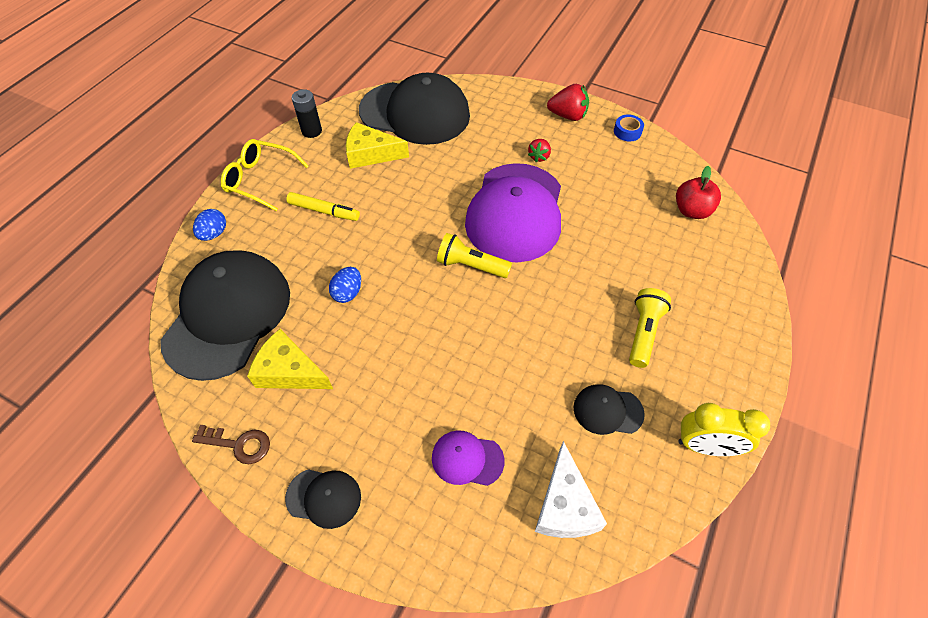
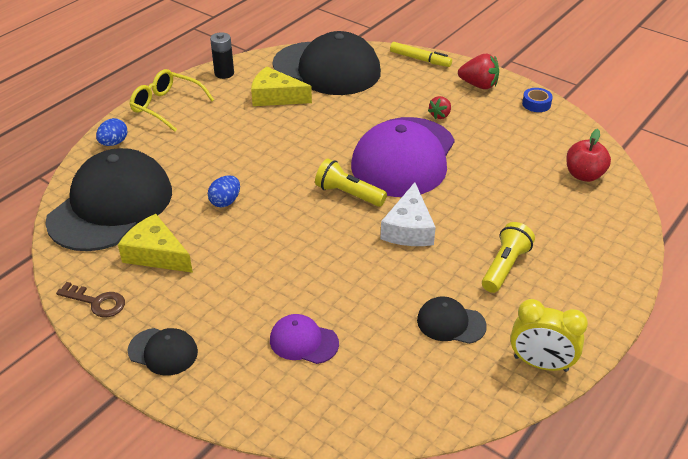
camera: 10 degrees right, 15 degrees down
(324, 211) = (219, 136): yellow marker -> yellow marker (420, 59)
(565, 505) = (387, 389): white cheese -> white cheese (409, 228)

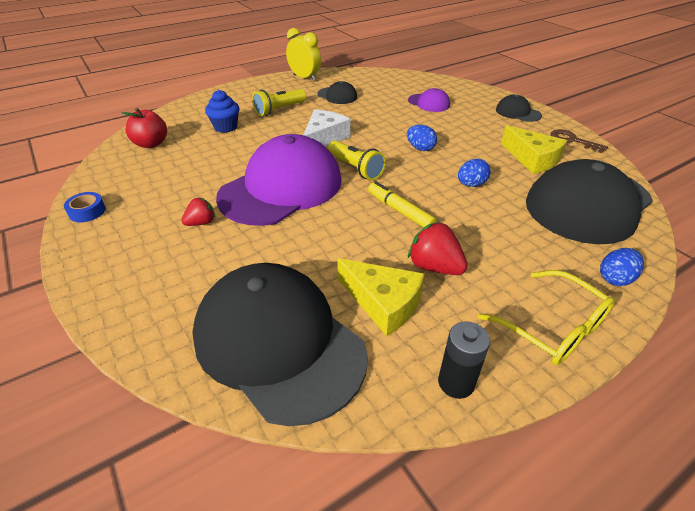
camera: 160 degrees left, 0 degrees up
(289, 240) = (420, 148): none -> blue egg
(420, 59) = (126, 322): yellow marker -> yellow marker (400, 211)
(479, 85) = (110, 252): red strawberry -> red strawberry (434, 267)
(537, 218) = (225, 127): none -> blue cupcake

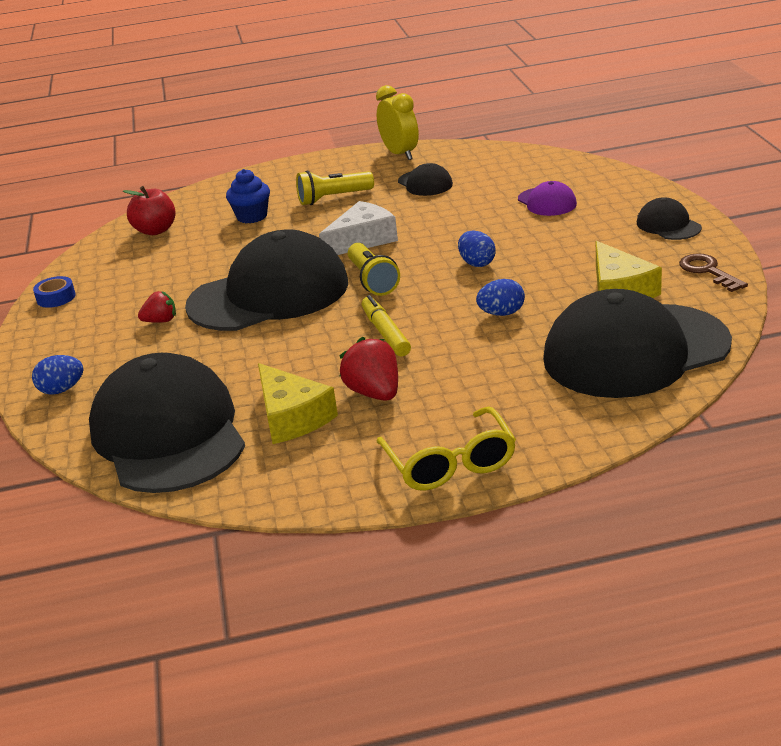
camera: 25 degrees right, 10 degrees down
(281, 188) = (269, 294): purple cap -> black cap
(456, 383) = (307, 489): black battery -> none
(615, 278) = (574, 432): blue egg -> blue egg (62, 390)

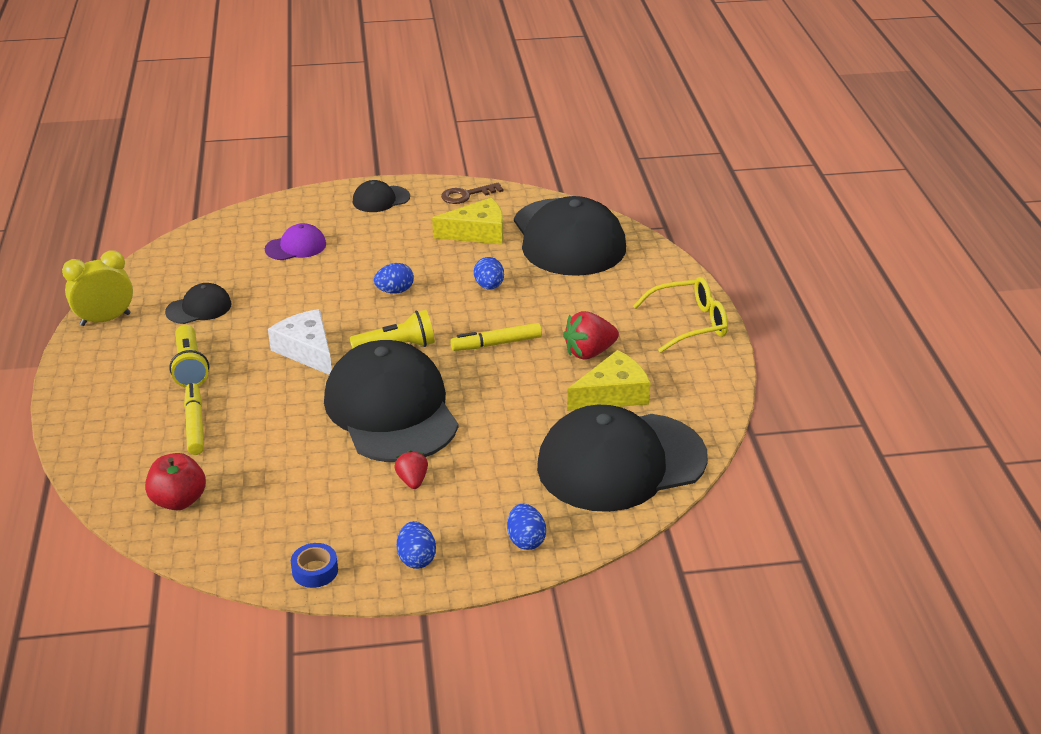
camera: 90 degrees left, 5 degrees up
(55, 339) = (416, 558): none -> blue egg
(252, 216) = (195, 424): blue cupcake -> yellow marker

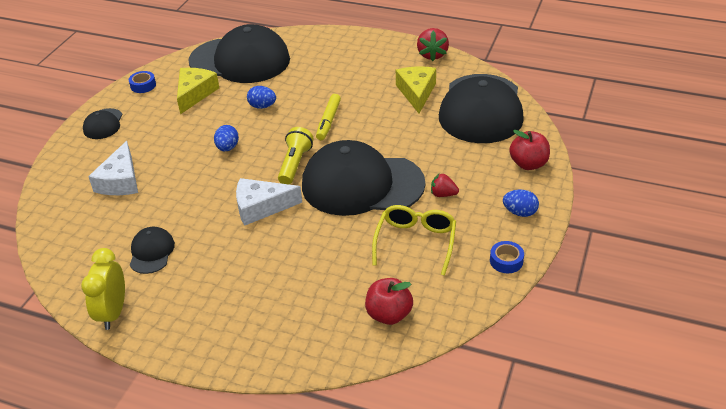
camera: 60 degrees left, 5 degrees up
(190, 367) = (227, 274): yellow flashlight -> none
(195, 424) = (303, 286): yellow marker -> none
(296, 247) = (120, 181): purple cap -> white cheese
(466, 195) = (143, 85): brown key -> blue tape
(526, 540) = (528, 164): blue egg -> red apple
(589, 352) = (369, 89): red strawberry -> red strawberry (432, 55)
(689, 323) = (371, 46): yellow glasses -> yellow glasses (415, 242)

